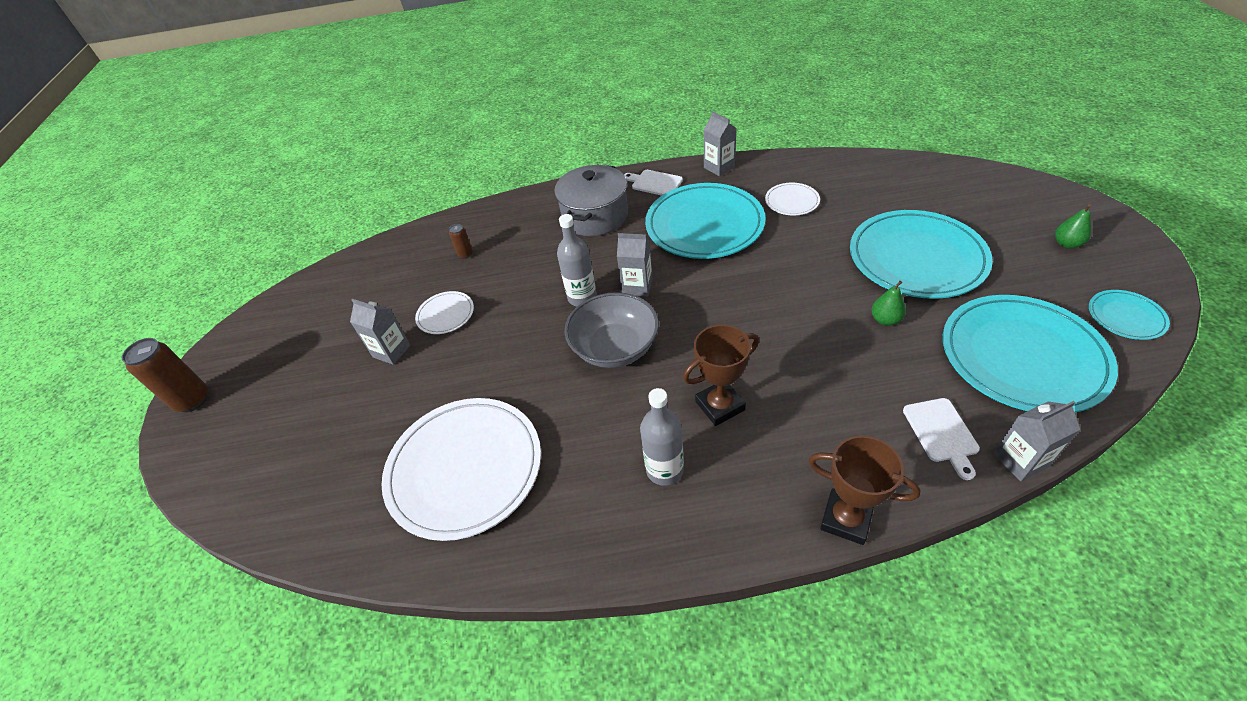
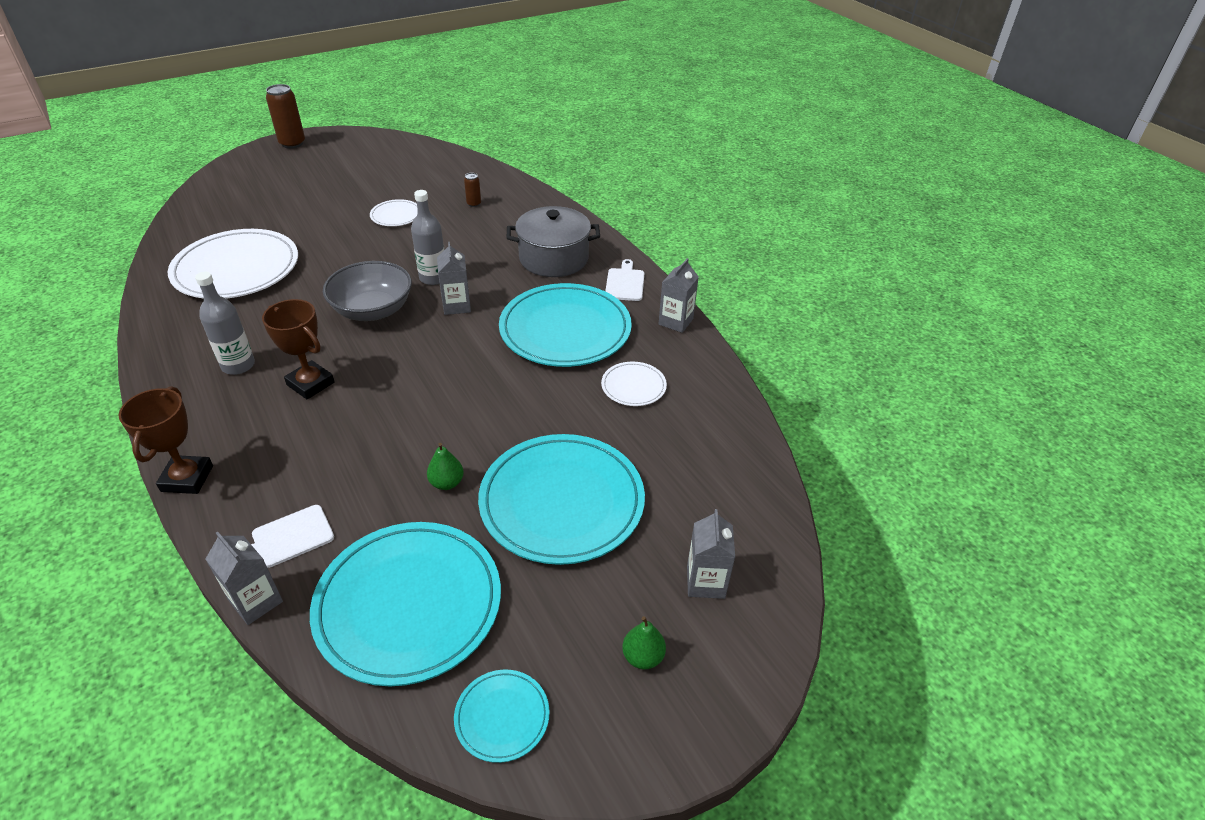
camera: 60 degrees right, 5 degrees down
(391, 351) = (350, 203): grey carton -> grey carton (705, 582)

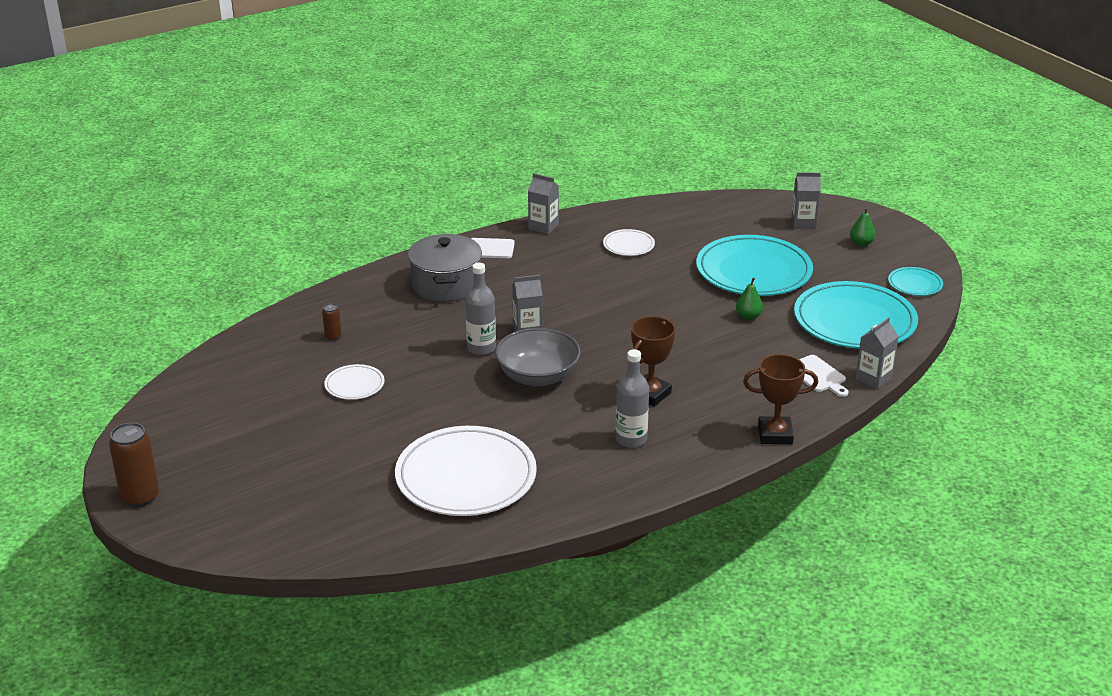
camera: 90 degrees left, 10 degrees down
(565, 330) = (559, 275): turquoise plate -> none

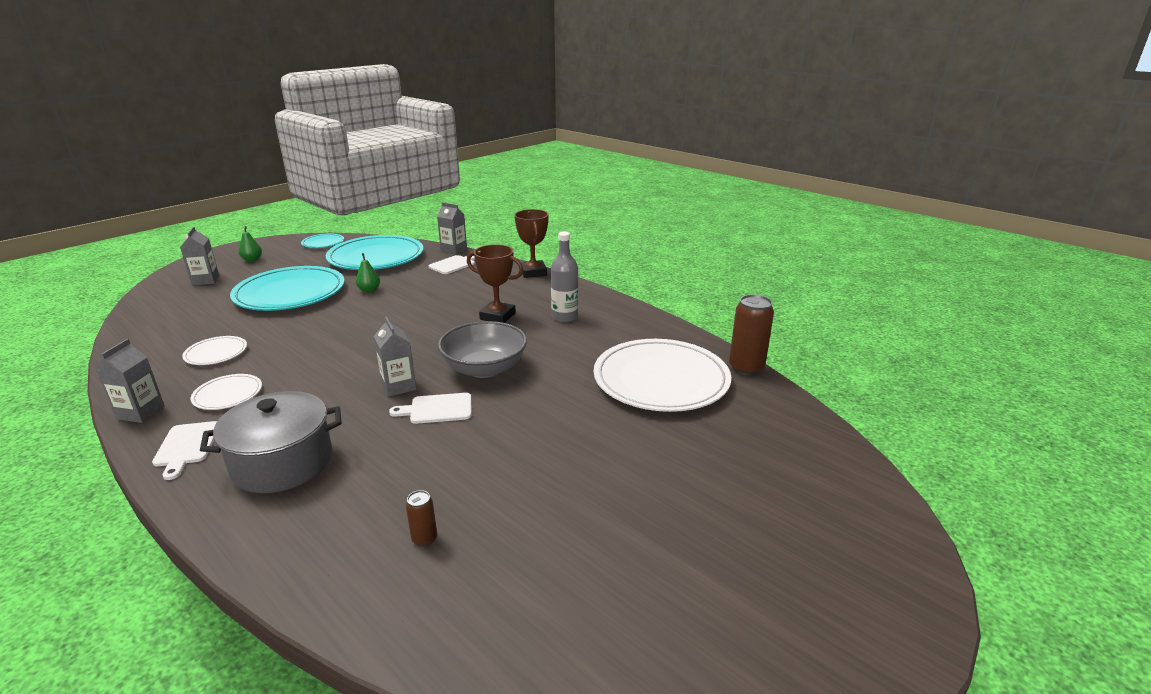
camera: 105 degrees left, 5 degrees down
(140, 497) = (889, 626): brown can -> brown can (746, 368)
(354, 385) = (538, 486): white plate -> white plate (228, 394)
(481, 348) = (437, 409): grey bottle -> white cutting board

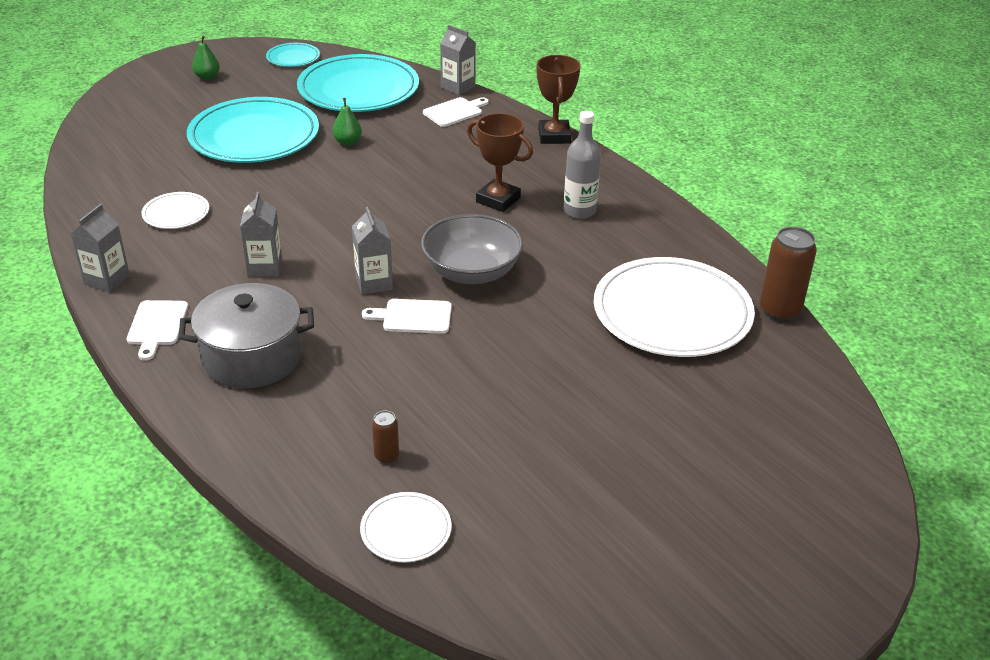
camera: 10 degrees right, 10 degrees up
(205, 280) = (155, 104): grey carton -> grey carton (265, 267)
(228, 394) = (192, 269): white plate -> white plate (406, 530)

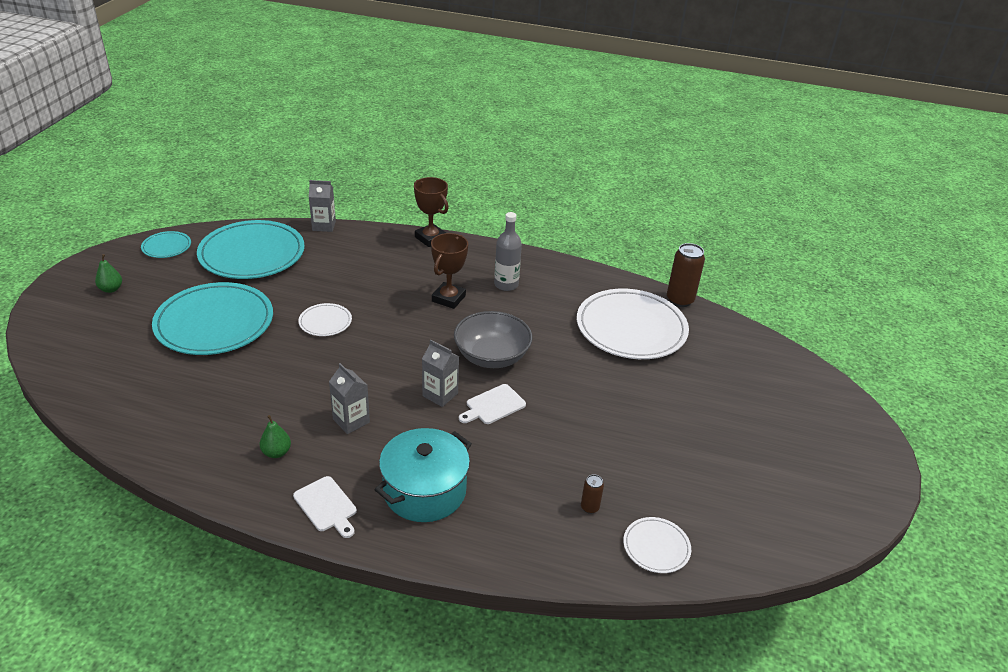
camera: 40 degrees left, 0 degrees up
(107, 280) = (239, 492): grey carton -> none
(176, 213) = (229, 412): white plate -> white plate (325, 322)
(252, 357) = (424, 491): grey pot -> turquoise pot
(348, 142) = (294, 298): green pear -> green pear (276, 452)
(454, 112) = (344, 245): white cutting board -> none
(498, 200) = (448, 298): brown trophy -> brown trophy turned 60 degrees counterclockwise

